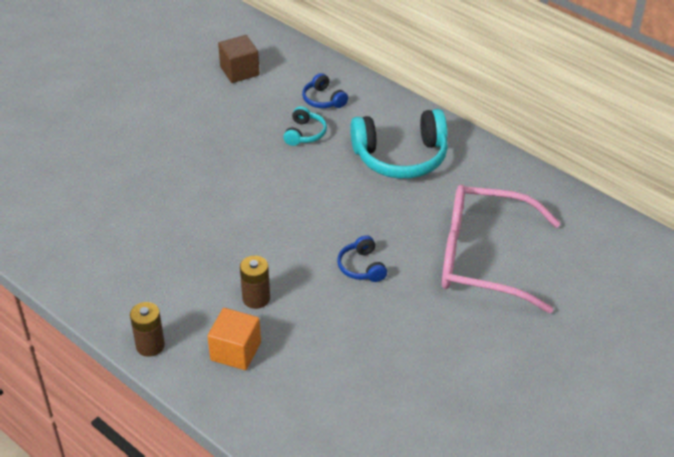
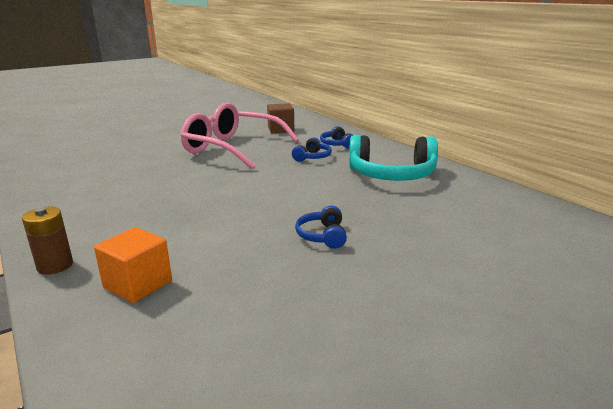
camera: 15 degrees right, 20 degrees down
(256, 298) = (196, 245): brown battery -> none
(305, 133) = (312, 157): turquoise headphones -> blue headphones
(482, 258) = (463, 246): pink glasses -> pink glasses (232, 148)

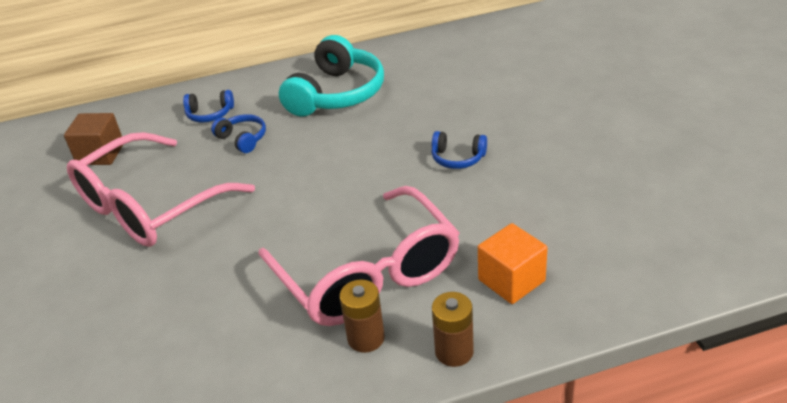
camera: 70 degrees left, 15 degrees up
(86, 228) = (366, 338): none -> brown battery
(157, 219) = (368, 275): none -> pink glasses

